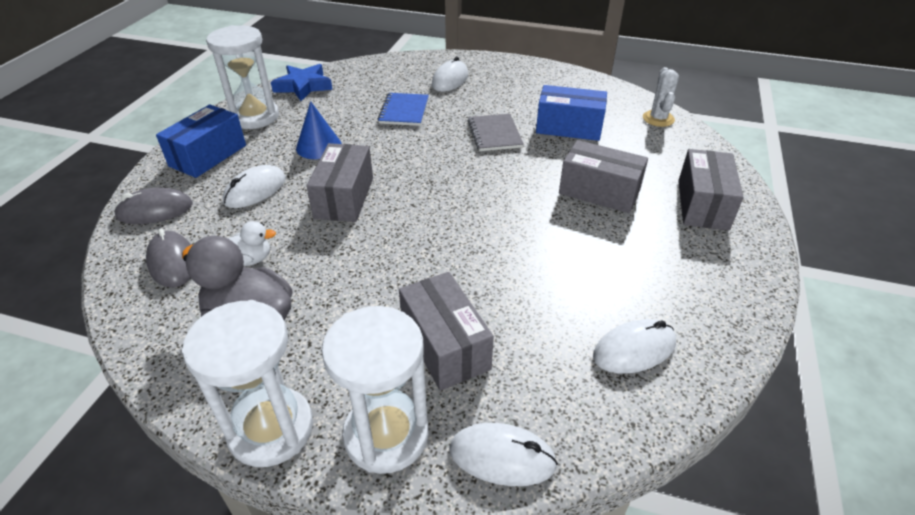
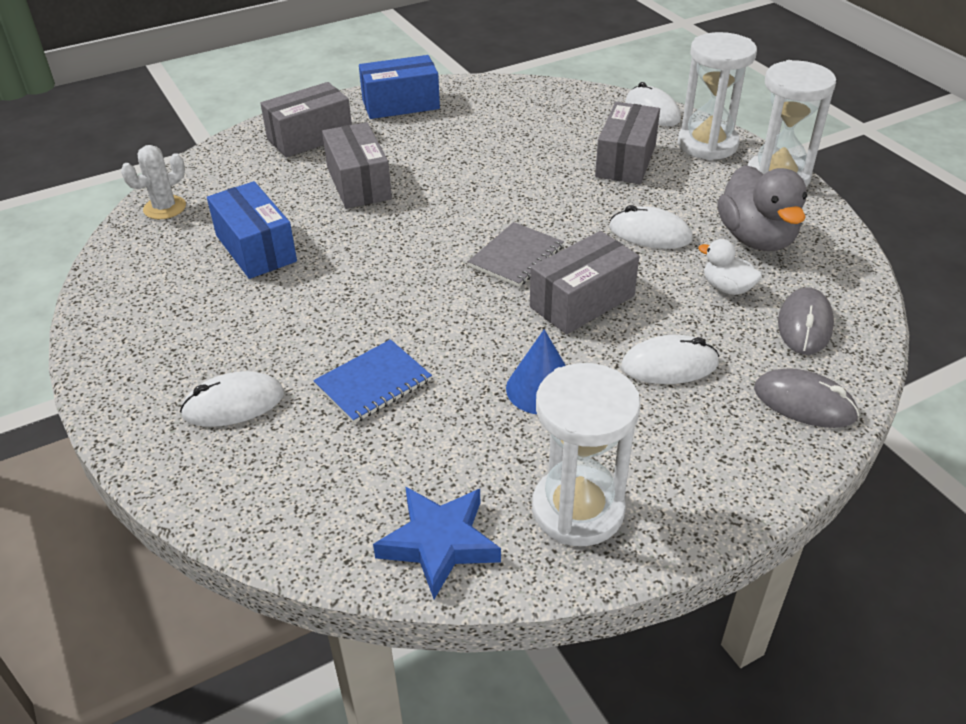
camera: 135 degrees left, 0 degrees up
(208, 155) = (696, 462): blue box -> blue box (400, 104)
(494, 134) = (335, 285): grey notebook -> grey notebook (516, 256)
(634, 349) = (515, 108): white mouse -> white mouse (650, 233)

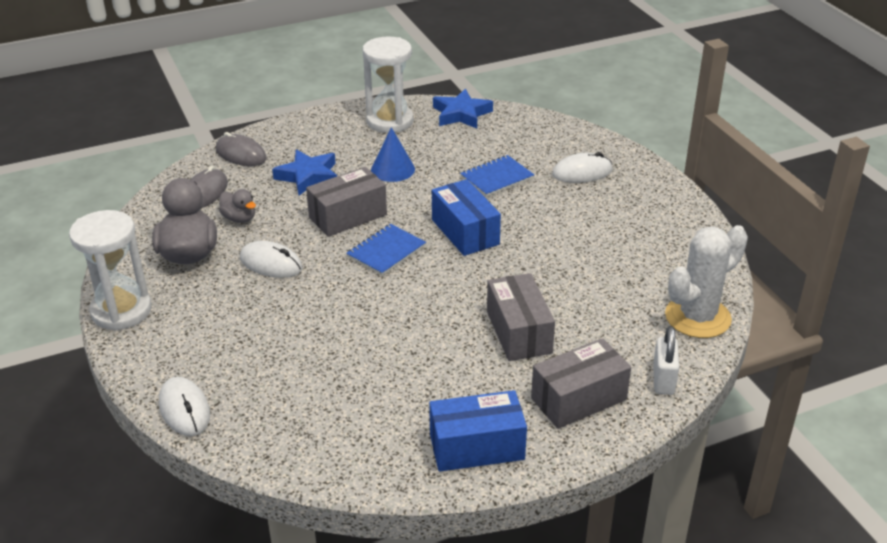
camera: 175 degrees left, 5 degrees down
(164, 208) = (697, 317): white cactus -> white cactus, size x1.67
(227, 154) = (663, 380): none -> white padlock
(256, 248) = (599, 272): blue box -> blue box (465, 232)
(516, 256) = (386, 251): grey notebook -> blue notebook
(625, 161) = (252, 340): grey box -> none
(669, 365) = (308, 176): white mouse -> blue star
(707, 144) = (157, 355): white hourglass -> none
(727, 288) = (239, 218): white duck -> grey duck

